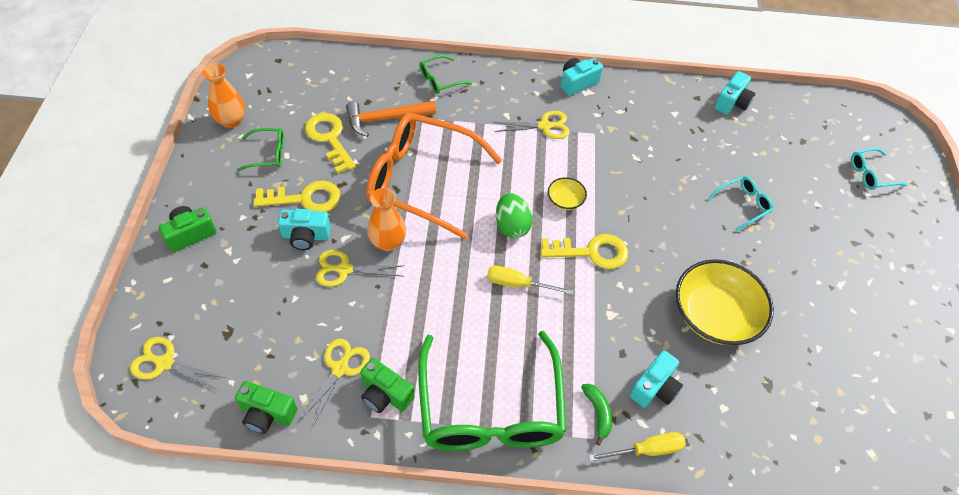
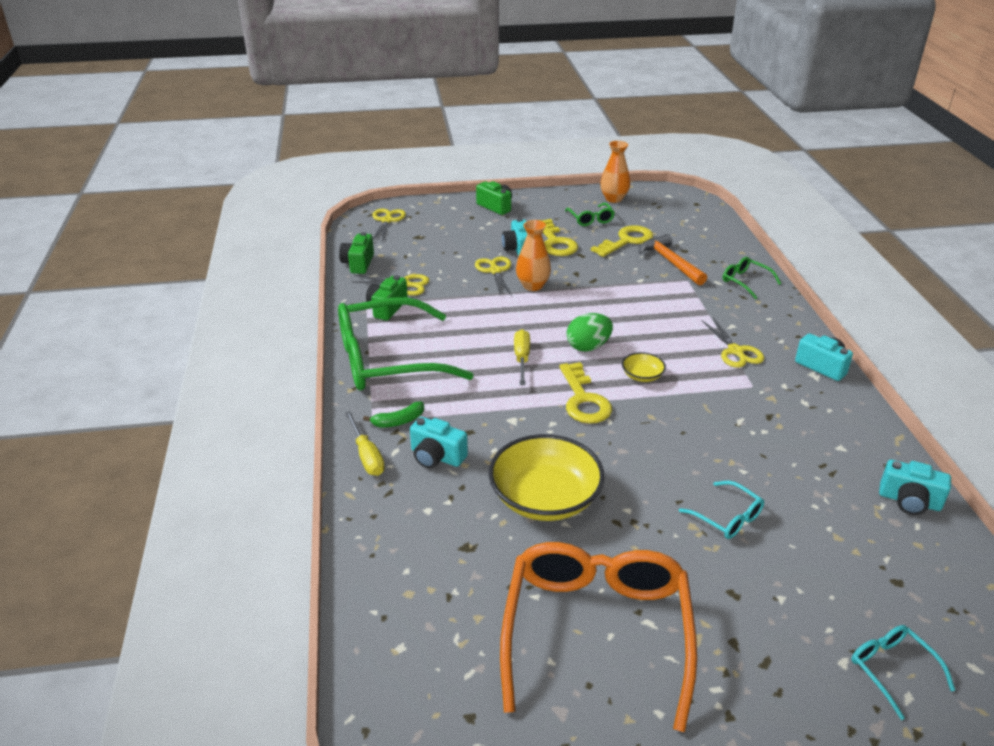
camera: 80 degrees right, 20 degrees down
(422, 180) = (611, 291): orange glasses -> orange glasses (596, 633)

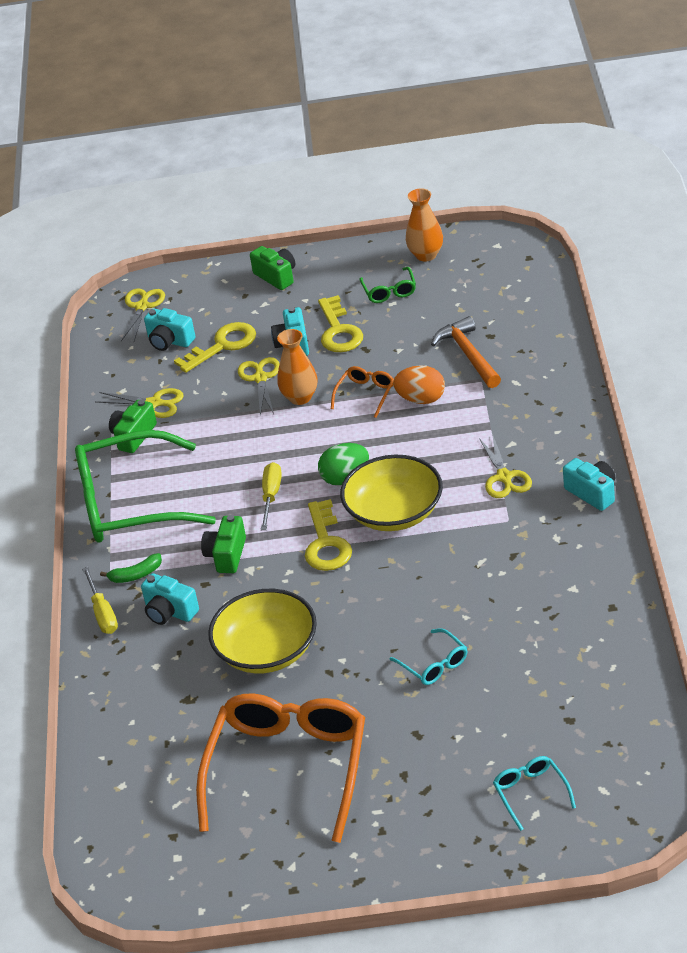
camera: 10 degrees right, 5 degrees up
(358, 263) = (105, 375): green camera -> green camera (226, 555)
(590, 286) = (365, 395): none -> orange glasses
(626, 241) = (424, 324): yellow key -> yellow key (222, 346)
(640, 291) = (421, 399): none -> orange egg
(642, 376) = (394, 512): yellow bowl -> yellow bowl, size x2.21
(745, 282) = (548, 380): green glasses -> none
(909, 501) = (616, 642): turquoise camera -> turquoise camera (169, 341)

